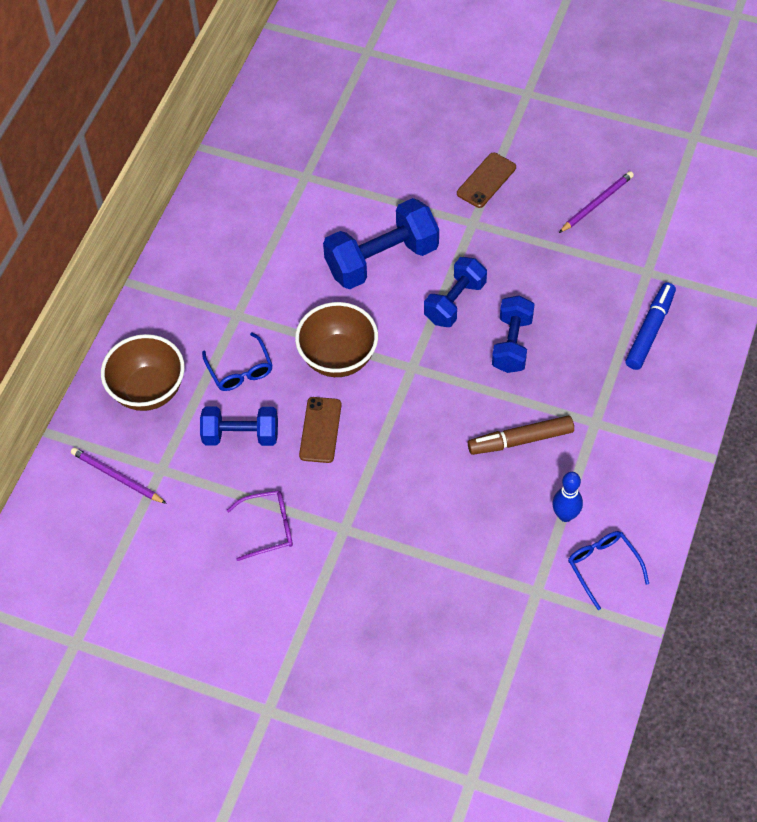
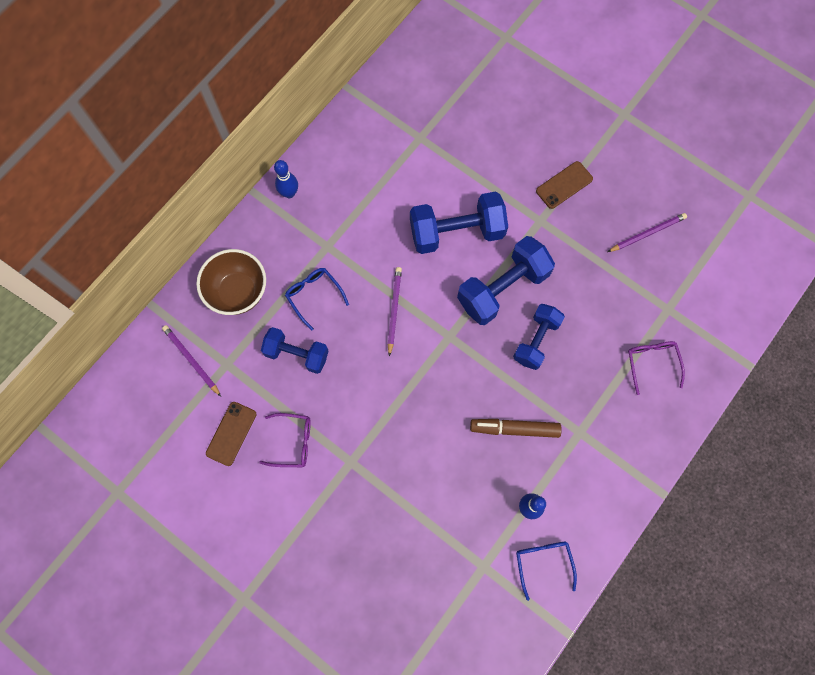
camera: 15 degrees right, 15 degrees up
(173, 272) = (289, 193): none -> blue bowling pin
(240, 370) = (314, 296): blue glasses -> blue glasses turned 150 degrees clockwise
(320, 430) = (359, 369): brown phone -> brown phone (231, 433)
(338, 358) = (394, 310): brown bowl -> purple pencil
(455, 302) = (502, 288): blue dumbbell -> blue dumbbell, size x1.54
(650, 330) = (652, 363): blue marker -> purple glasses

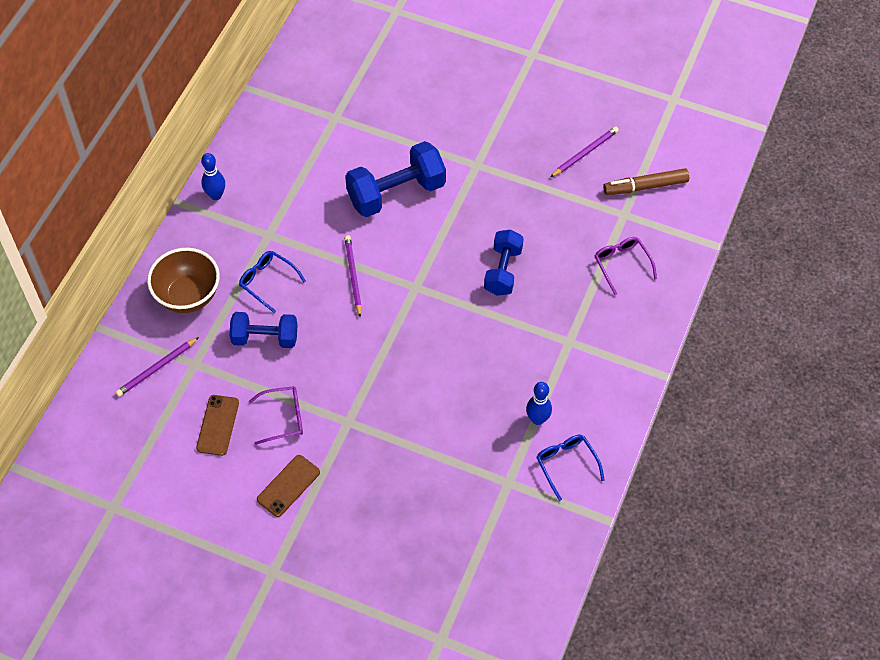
camera: 15 degrees left, 15 degrees down
(191, 360) = (157, 368): purple pencil -> purple pencil turned 75 degrees counterclockwise
(502, 288) = (456, 232): blue dumbbell -> none
(514, 429) = (504, 353): brown marker -> brown marker (645, 187)
(564, 185) = (491, 128): brown phone -> brown phone (288, 486)

